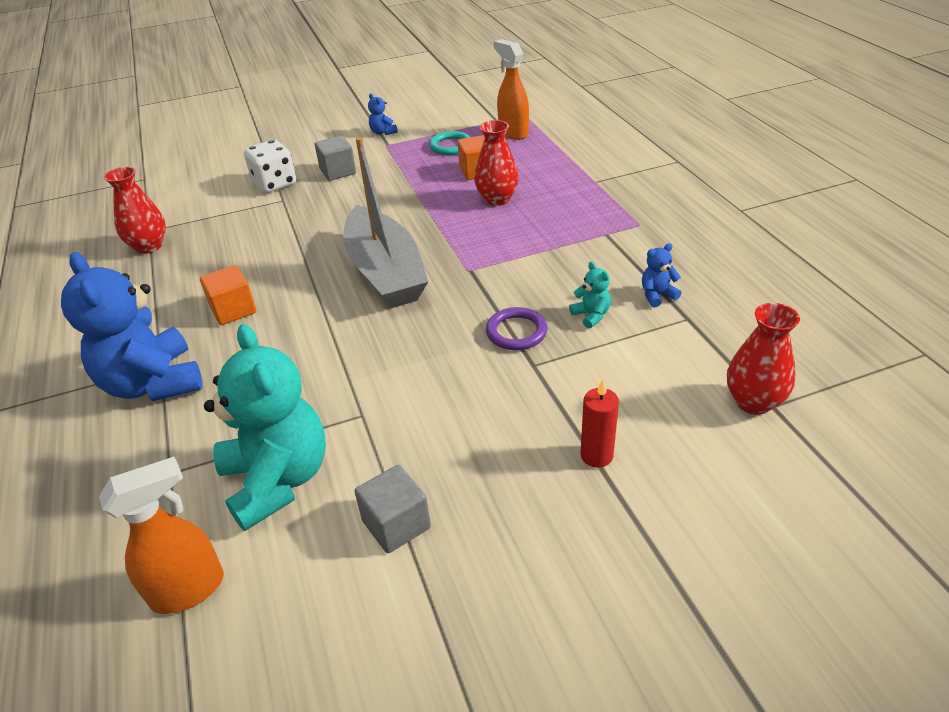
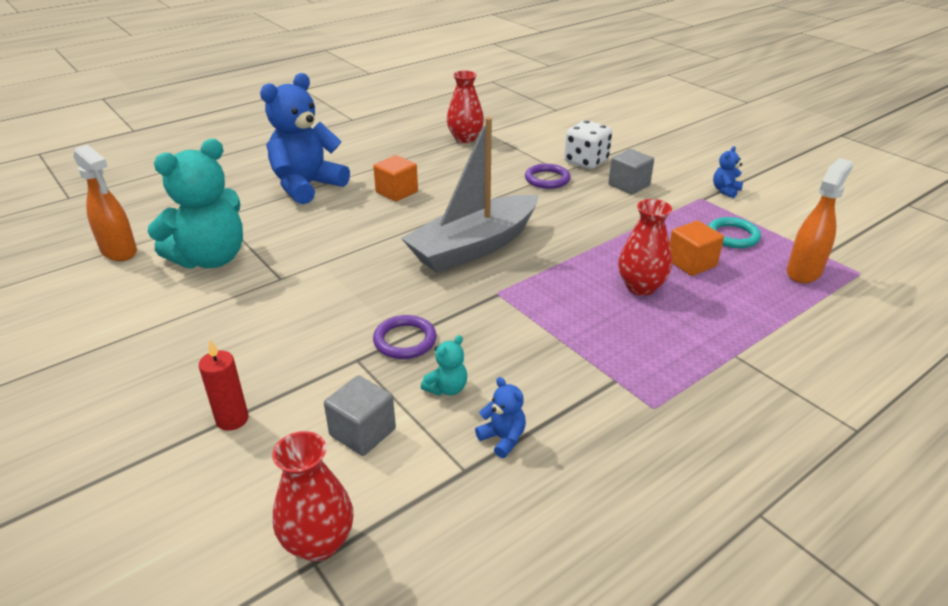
camera: 70 degrees right, 5 degrees down
(290, 210) = (547, 179): none -> purple ring
(396, 524) = (162, 320): grey cube -> grey cube (362, 432)

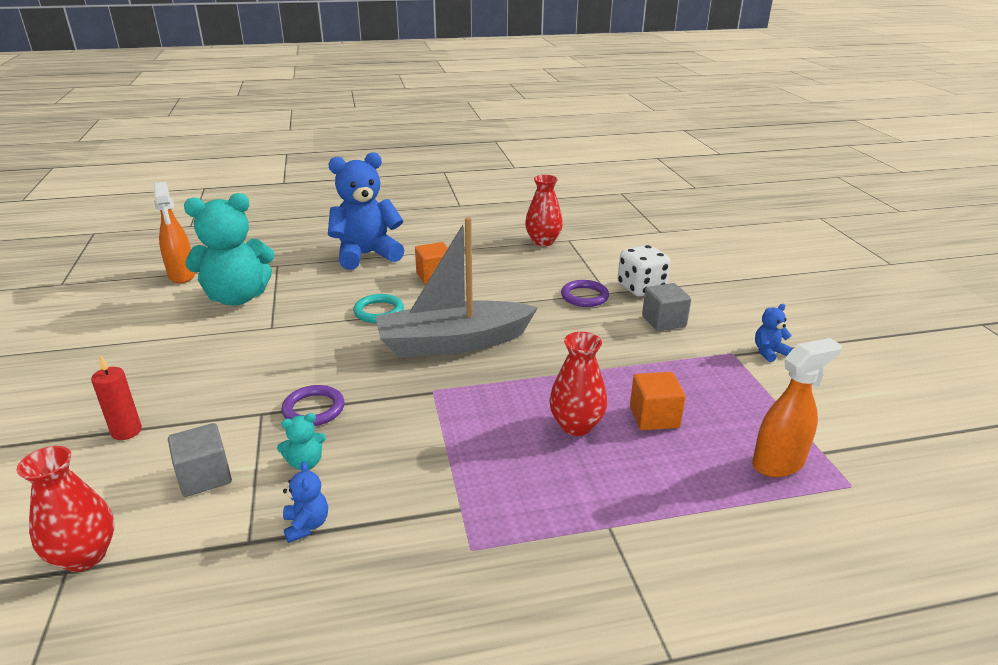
camera: 25 degrees right, 5 degrees down
(732, 236) = (729, 401): turquoise ring -> turquoise ring (379, 311)

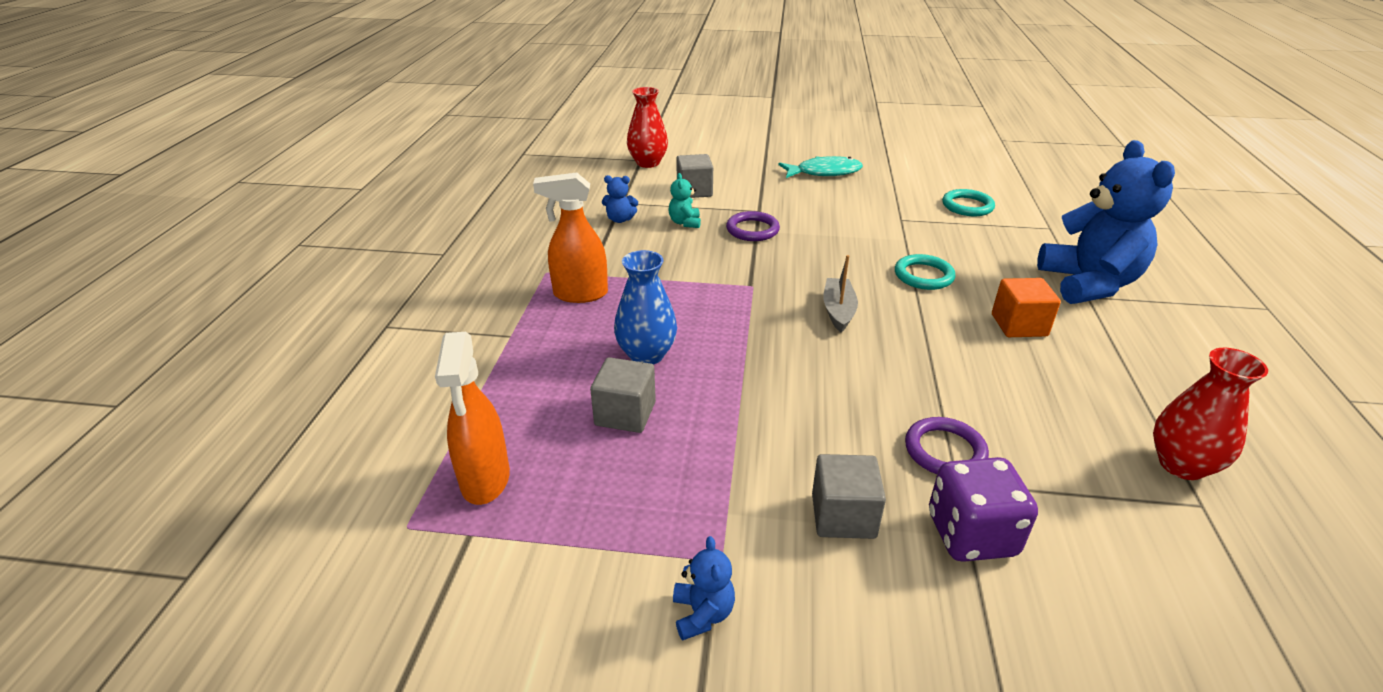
camera: 110 degrees right, 5 degrees up
(126, 431) = (762, 168): red candle -> none
(145, 382) = (824, 172): none -> turquoise fish
(182, 275) = (1020, 183): orange spray bottle -> orange spray bottle (580, 294)
(237, 297) = (967, 206): turquoise teddy bear -> turquoise ring
(453, 343) = (838, 311): grey boat -> grey boat, size x0.44
(576, 425) = (646, 355): red vase -> blue vase
(641, 288) = (971, 534): white dice -> purple dice
(654, 417) = (625, 414): orange cube -> grey cube

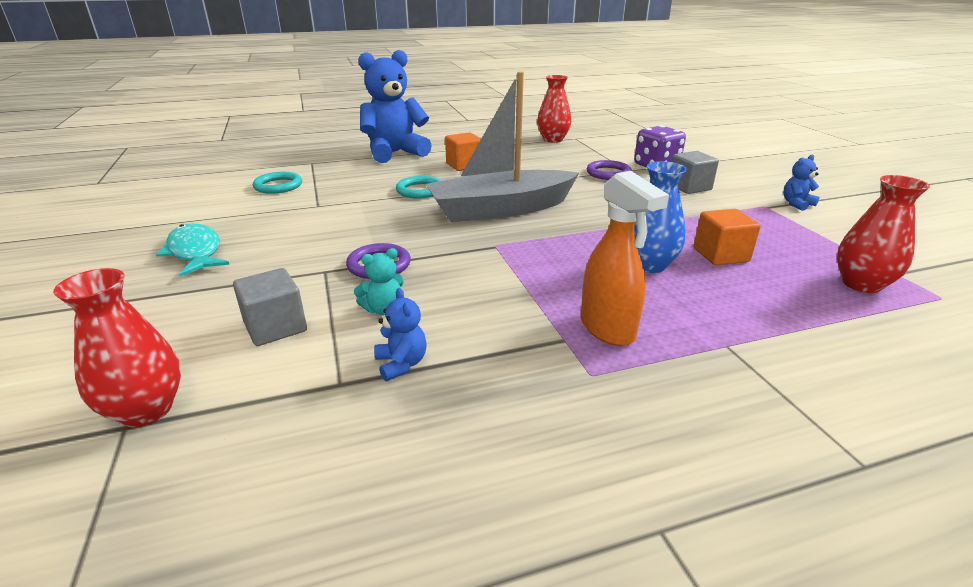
camera: 115 degrees left, 5 degrees down
(485, 480) = (861, 284): orange spray bottle -> red vase
(625, 414) = (720, 255): grey cube -> orange cube
(838, 311) = (500, 209): grey boat -> grey boat, size x2.28

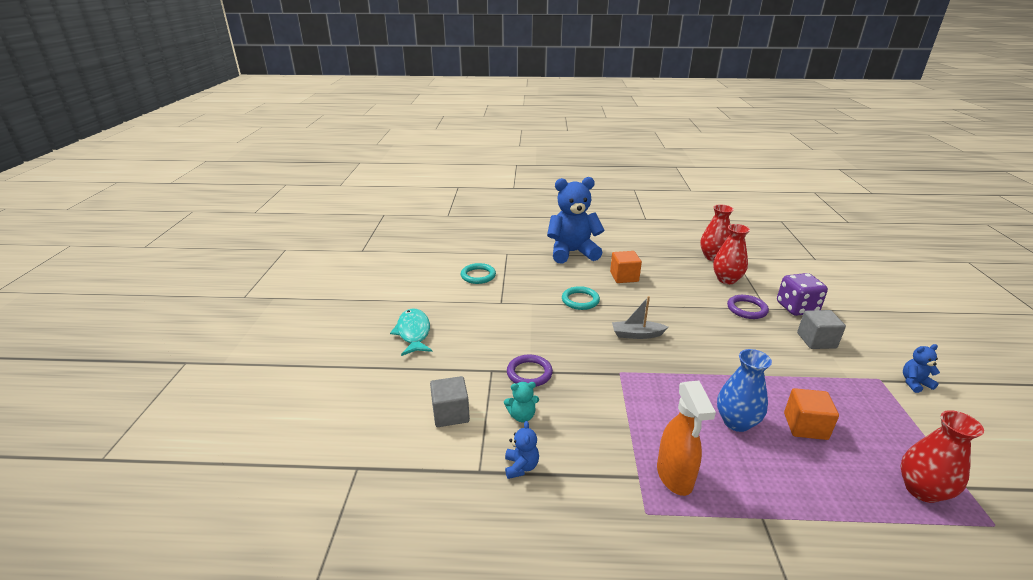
camera: 20 degrees right, 0 degrees up
(146, 410) = (369, 459): red vase -> red vase (726, 279)
(500, 209) = (637, 334): grey boat -> grey boat, size x0.44

